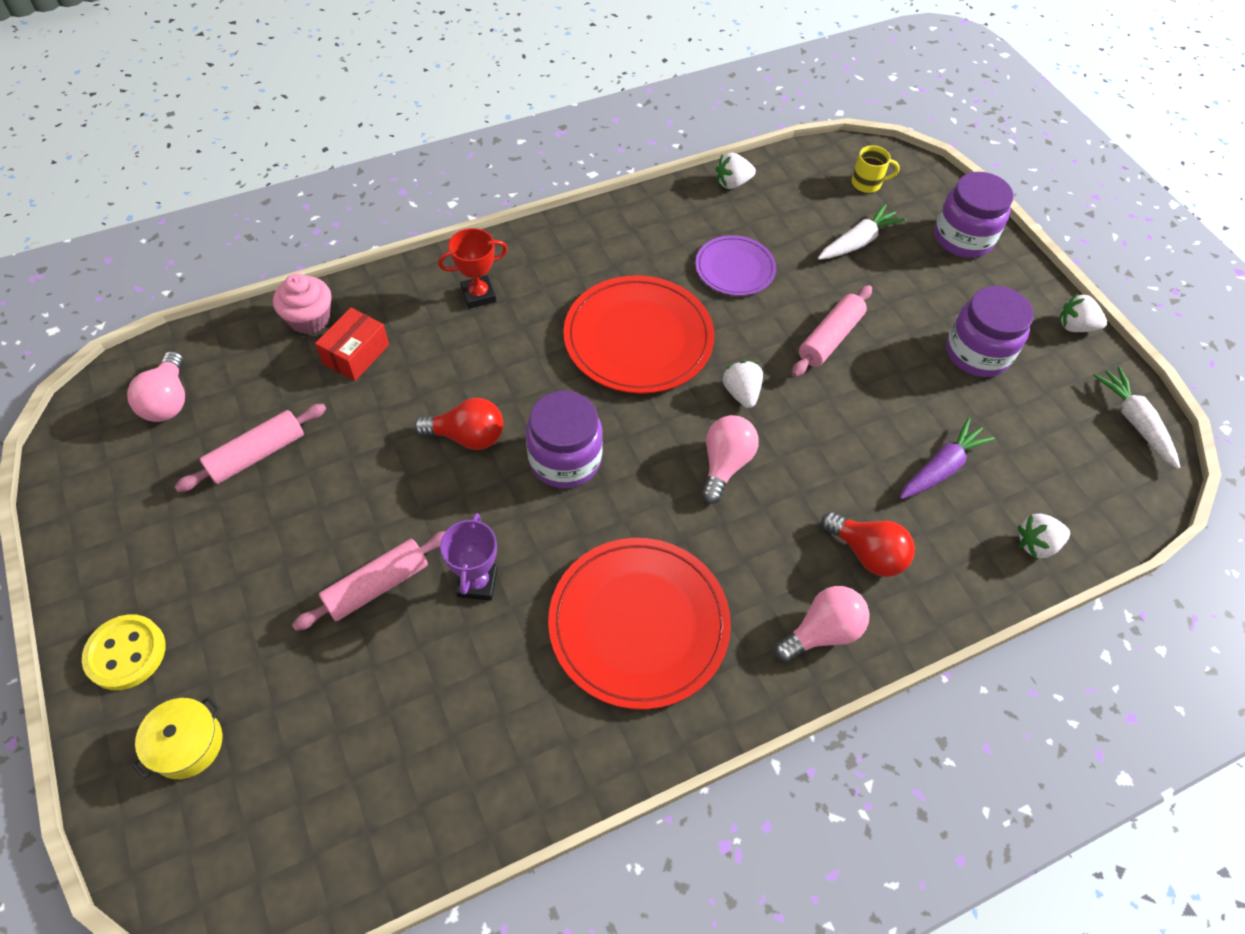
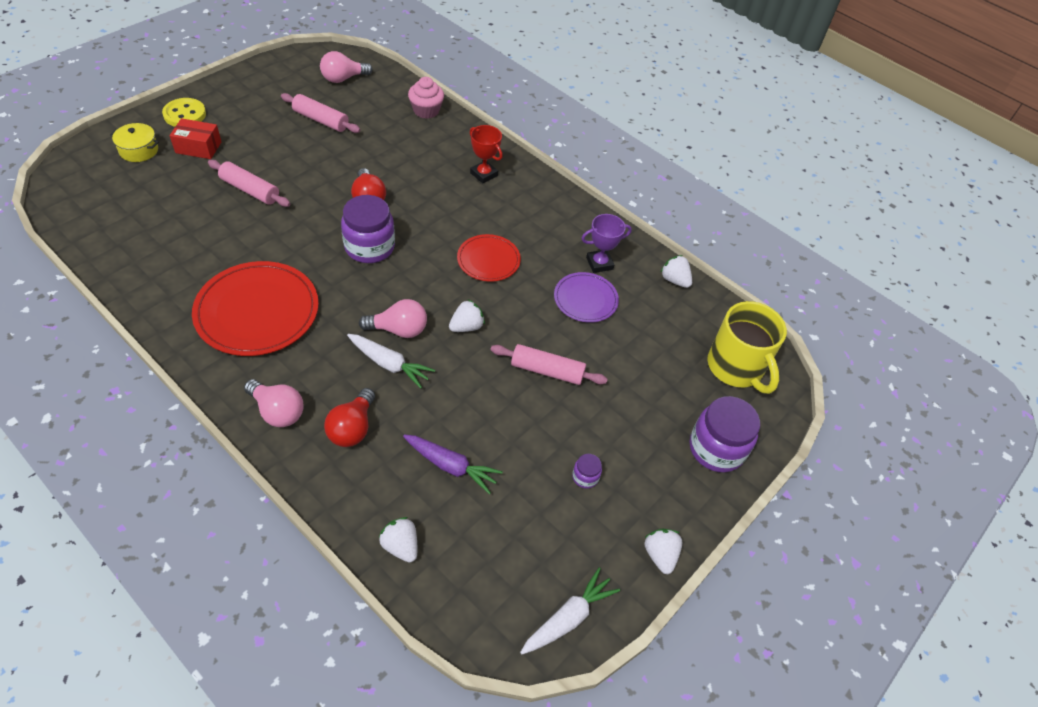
camera: 65 degrees right, 5 degrees down
(356, 354) = (409, 136): red box -> red box (198, 147)
(477, 583) = (264, 230): purple trophy -> purple trophy (599, 263)
(638, 338) = (488, 260): red plate -> red plate, size x0.57
(858, 242) = (662, 372): white carrot -> white carrot (389, 364)
(867, 183) = (736, 368): yellow mug -> yellow mug, size x2.10
(977, 353) = (585, 477): purple jar -> purple jar, size x0.45

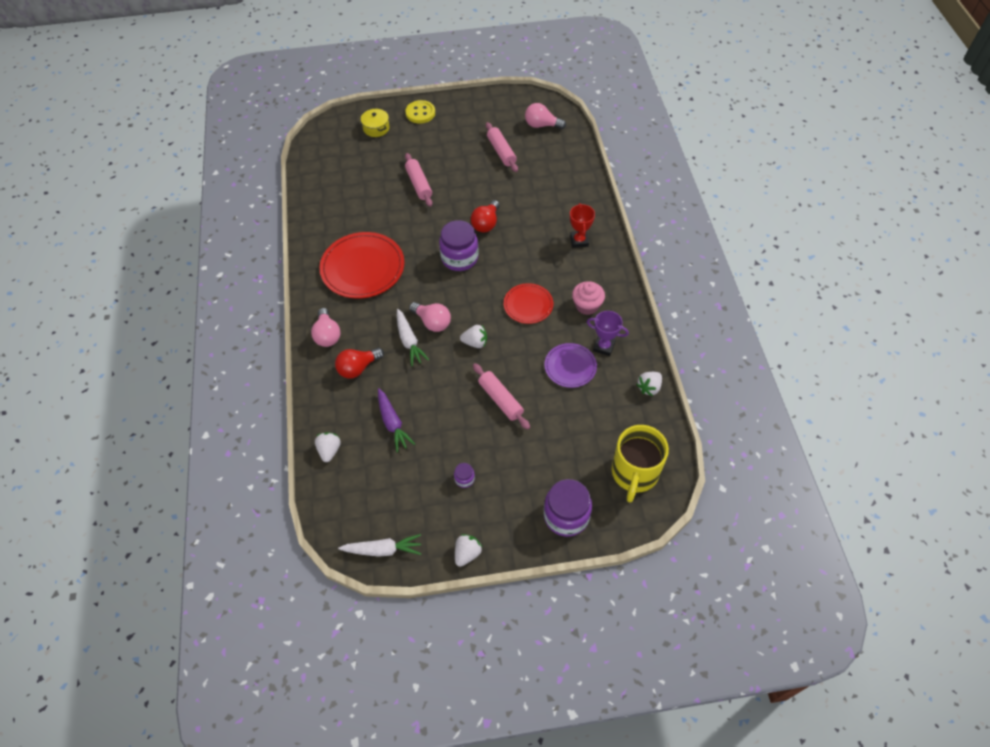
camera: 45 degrees right, 5 degrees up
(198, 147) = (411, 140): red box -> none
(426, 111) = (579, 174): pink cupcake -> pink cupcake (587, 305)
(674, 280) = (649, 387): white strawberry -> white strawberry turned 135 degrees counterclockwise

